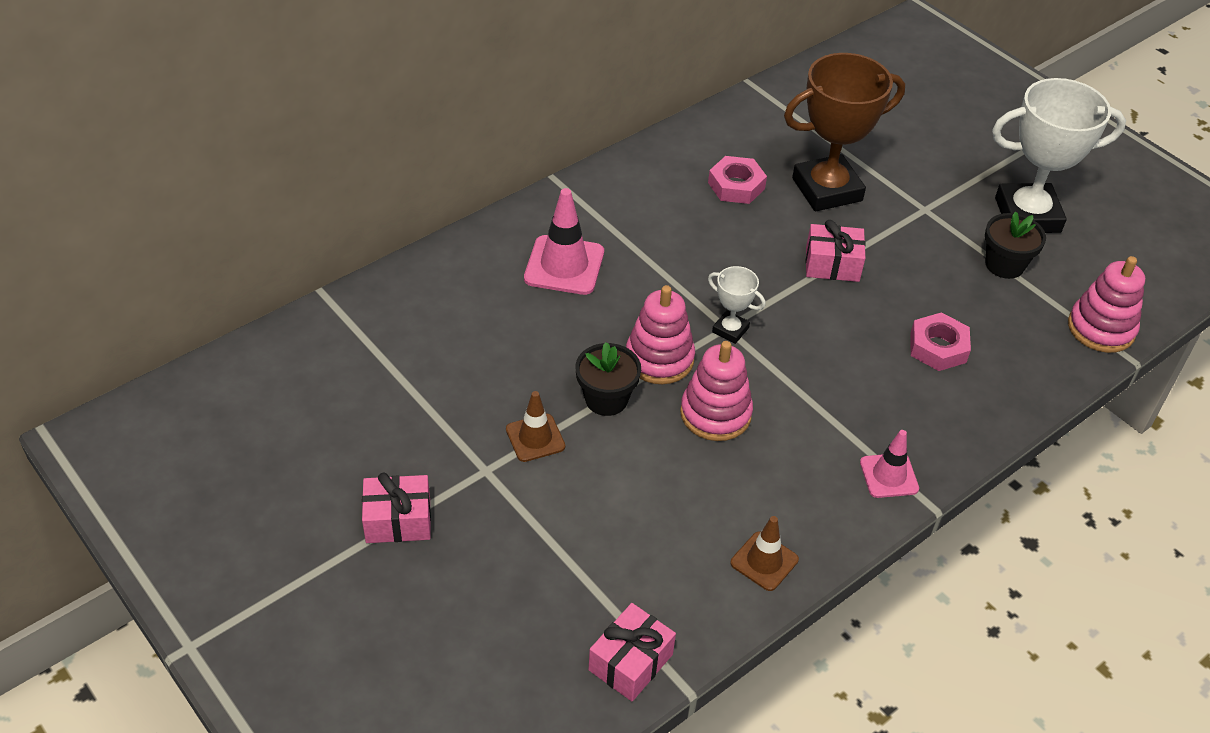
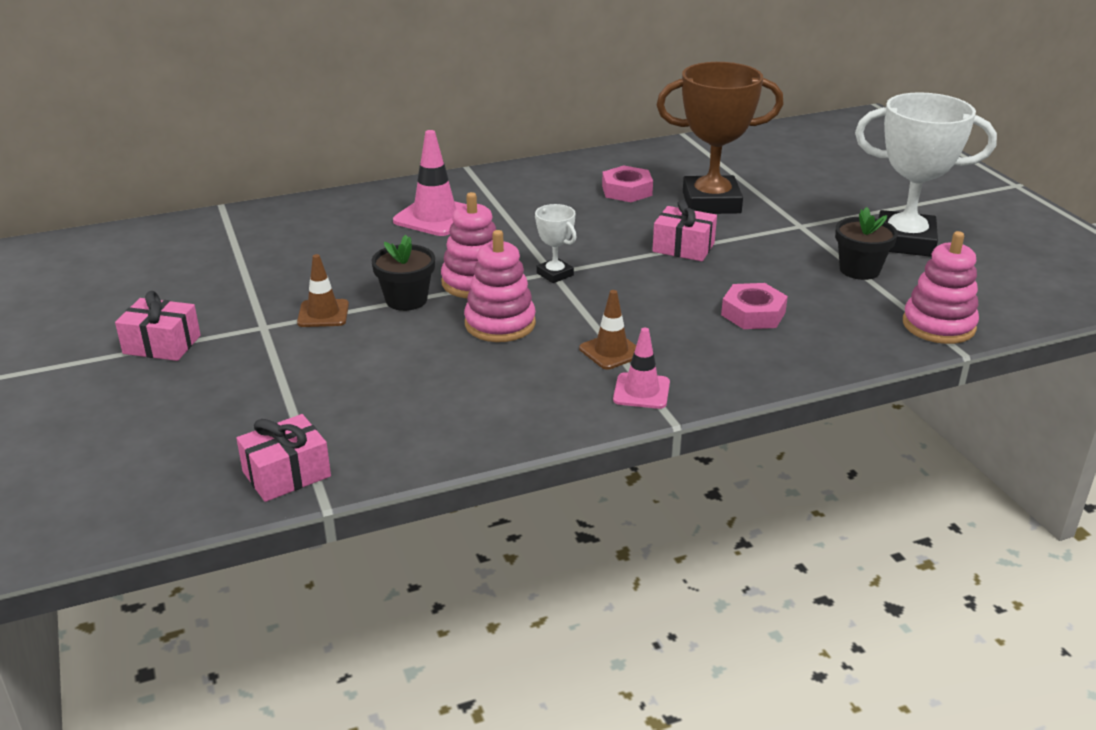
camera: 20 degrees right, 15 degrees down
(764, 561) = (471, 428): brown traffic cone -> brown traffic cone (611, 351)

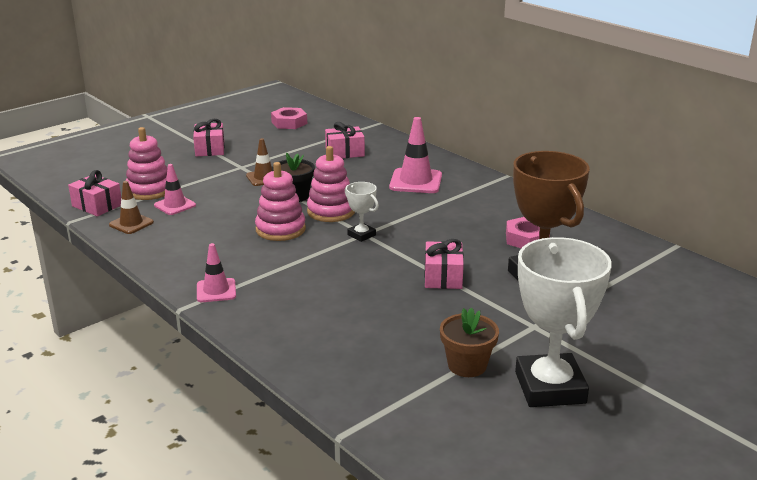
camera: 70 degrees right, 5 degrees down
(297, 244) = (345, 152): none -> pink gift
(352, 398) = (175, 205): none -> pink traffic cone
(555, 274) = (361, 235): white trophy -> white trophy turned 75 degrees counterclockwise
(611, 351) = (263, 272): brown traffic cone -> brown traffic cone (131, 223)
(753, 313) = (351, 320): pink nut -> pink nut (289, 123)
(859, 270) = (467, 365): black flower pot -> brown flower pot
(938, 325) = (386, 417): pink stacking toy -> pink stacking toy (149, 190)

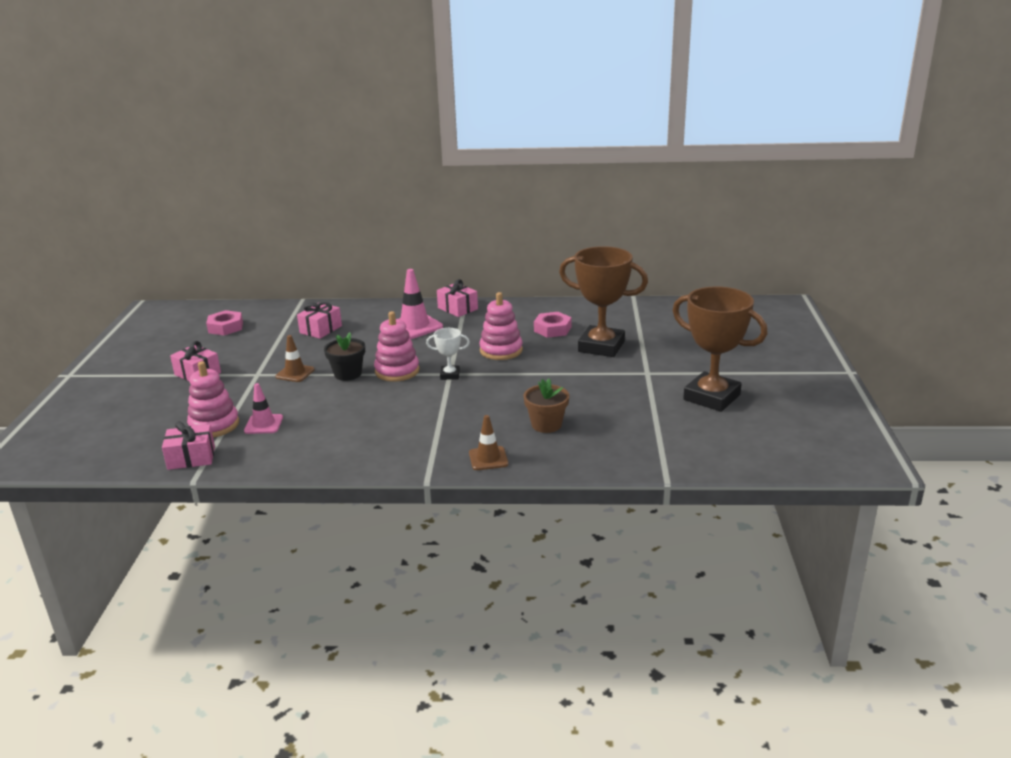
camera: 45 degrees left, 0 degrees up
(131, 223) = (256, 454): brown traffic cone -> brown traffic cone (488, 458)
(216, 291) = (427, 457): pink traffic cone -> none
(280, 229) = (386, 399): pink stacking toy -> pink stacking toy (501, 350)
(443, 277) = (549, 373): pink gift -> pink gift (457, 308)
(467, 365) = (655, 410): brown flower pot -> brown flower pot (546, 425)
(550, 387) = (711, 397): white trophy -> brown trophy

